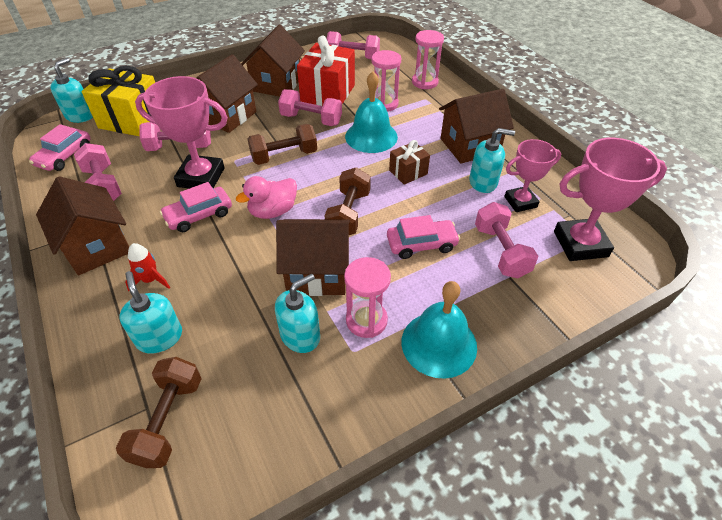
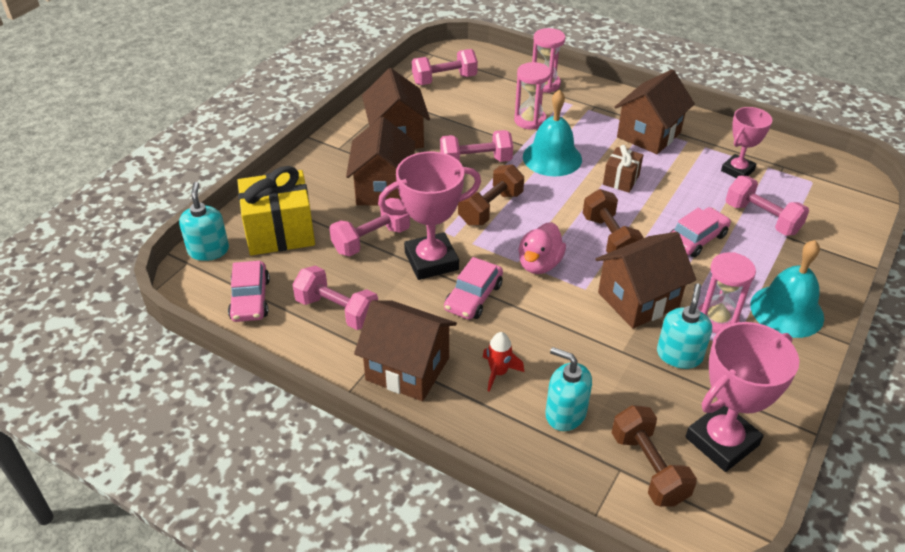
camera: 30 degrees left, 5 degrees down
(328, 93) = (461, 128): red gift -> none
(483, 182) = (692, 164): turquoise soap dispenser -> none
(580, 244) = (812, 188): pink trophy -> pink trophy (721, 441)

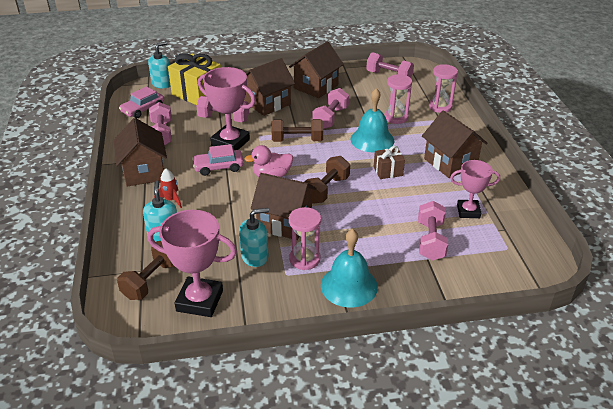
camera: 50 degrees right, 5 degrees down
(475, 162) = (330, 118): pink dumbbell -> pink dumbbell turned 75 degrees clockwise
(648, 135) = (450, 162): brown house -> brown house turned 60 degrees clockwise
(696, 239) = (371, 222): pink car -> none

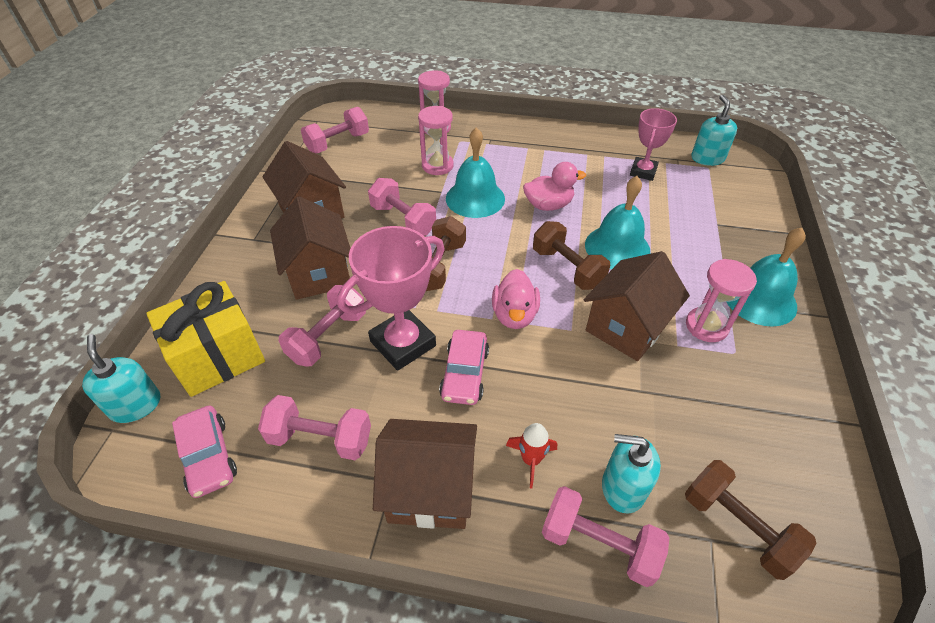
camera: 70 degrees left, 10 degrees up
(200, 301) = (786, 466): pink trophy -> none
(255, 256) = (694, 377): turquoise soap dispenser -> turquoise soap dispenser (707, 158)
(362, 209) = (617, 247): none -> turquoise bell
(388, 171) = (548, 205): brown gift -> pink duck
(430, 241) = (688, 212): pink dumbbell -> pink dumbbell (599, 544)
(450, 162) = (551, 156): brown house -> none

